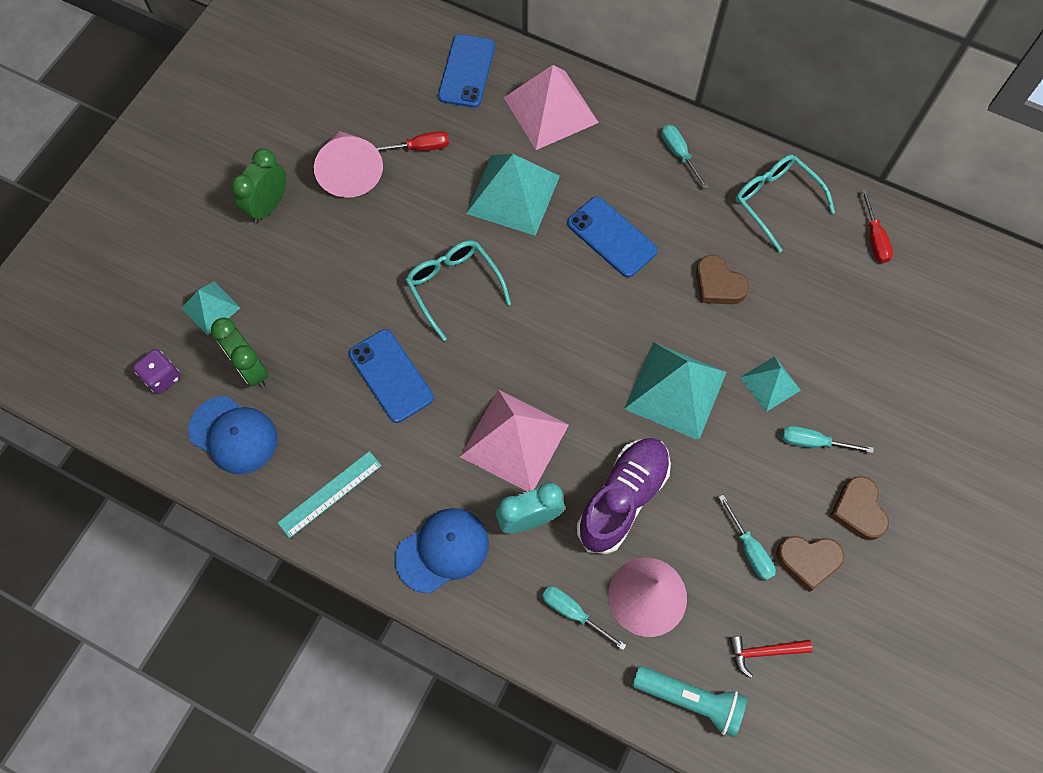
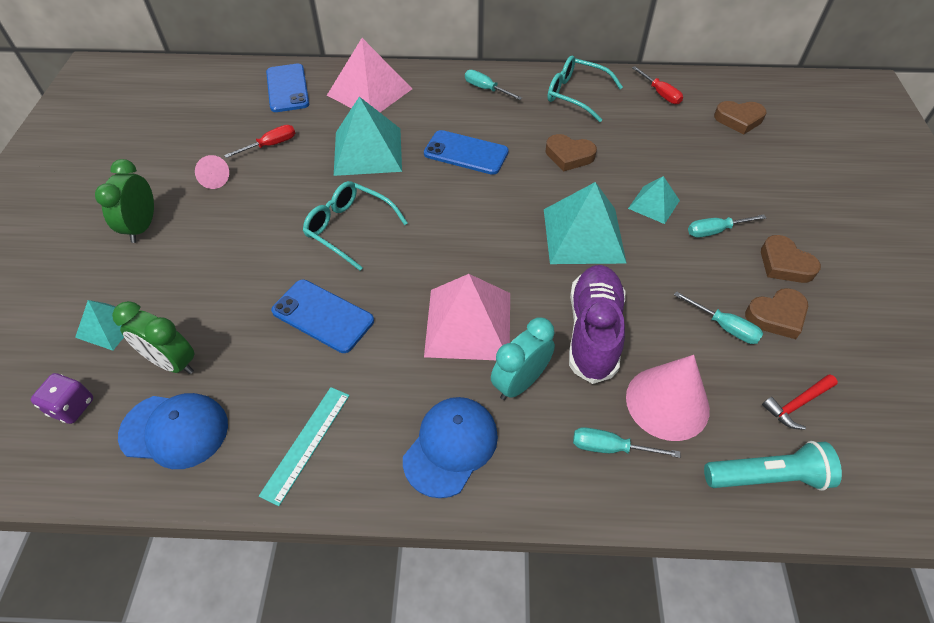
camera: 25 degrees left, 15 degrees down
(350, 172) = (213, 179): pink cone -> pink cone, size x0.52
(941, 311) = (739, 119): none -> brown heart

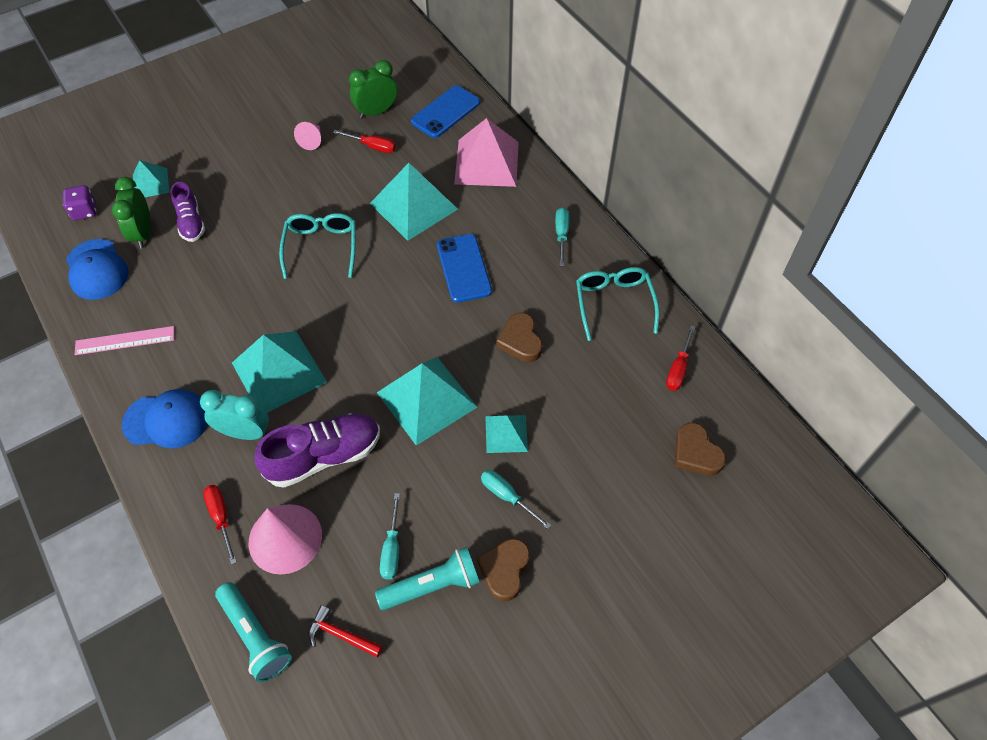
camera: 55 degrees right, 5 degrees up
(142, 227) = (240, 138): green clock -> green clock (376, 112)
(206, 313) = (191, 222): none -> purple shoe
(306, 443) = (125, 340): turquoise ruler -> pink ruler
(322, 316) = (230, 284): blue phone -> none
(468, 323) = (279, 372): pink pyramid -> turquoise pyramid
(610, 448) = (221, 518): turquoise screwdriver -> red screwdriver
(776, 316) = (432, 585): brown heart -> turquoise flashlight

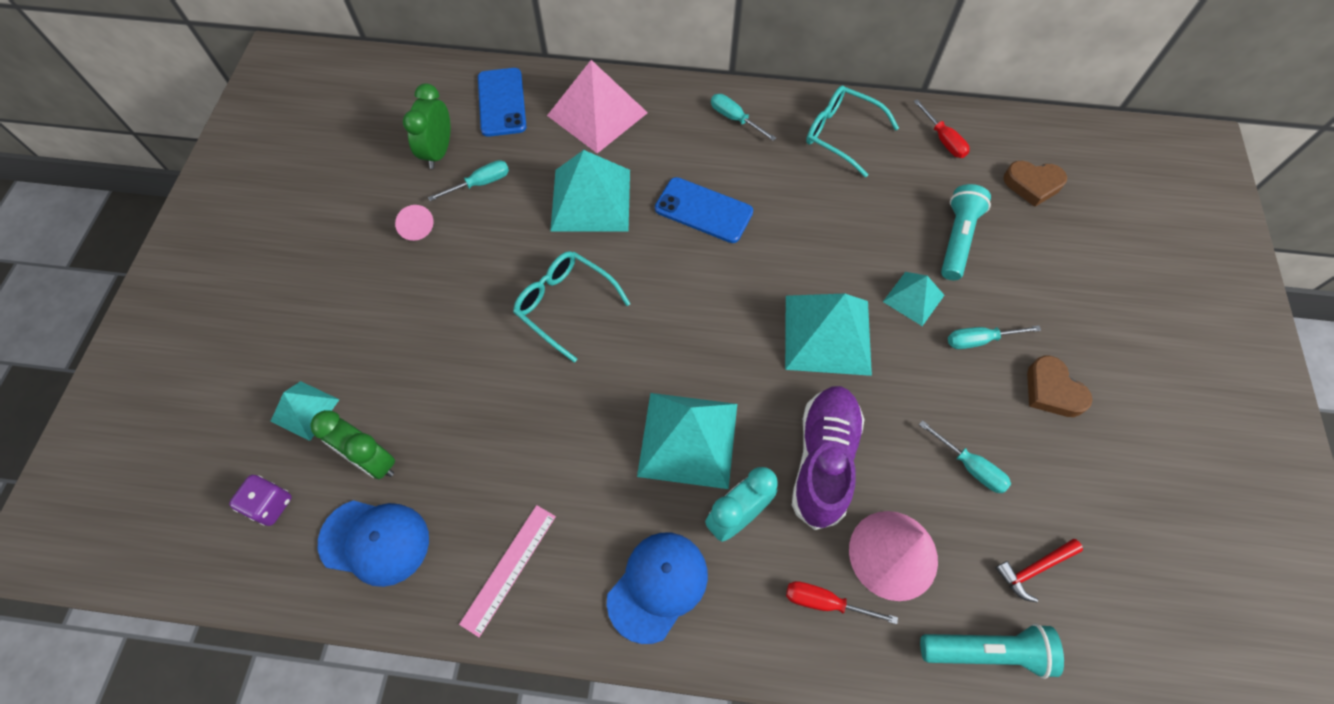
camera: 50 degrees left, 5 degrees up
(191, 222) = (407, 403): purple shoe -> none
(372, 146) = (480, 183): red screwdriver -> turquoise screwdriver
(432, 585) = (1031, 458): turquoise flashlight -> turquoise flashlight (957, 239)
(520, 341) = (823, 223): brown heart -> none

